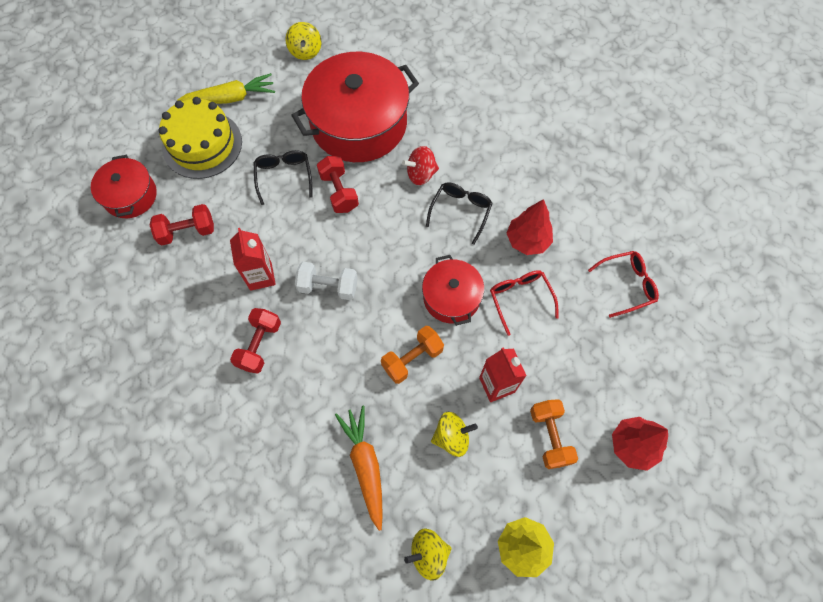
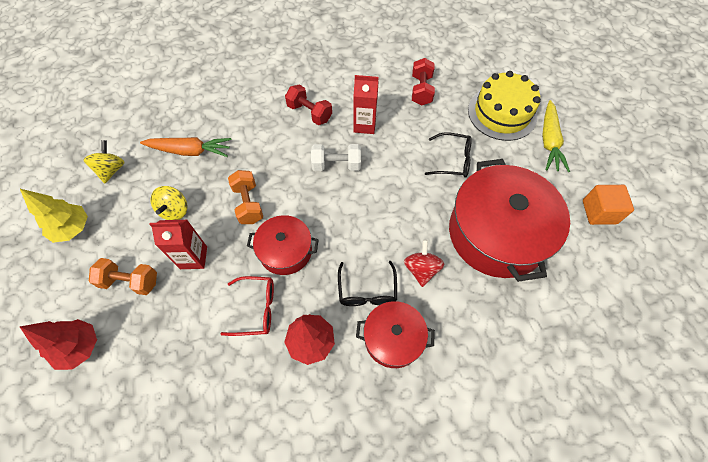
camera: 110 degrees right, 5 degrees down
(130, 195) = (465, 64): red pot -> red pot (393, 338)
(305, 51) = (599, 212): yellow spinning top -> orange cube
(328, 287) = (336, 165): white dumbbell -> white dumbbell turned 60 degrees clockwise
(339, 192) = (424, 196): red dumbbell -> none
(460, 212) = (367, 290): black glasses -> black glasses turned 45 degrees clockwise
(626, 285) = (218, 424): red glasses -> none

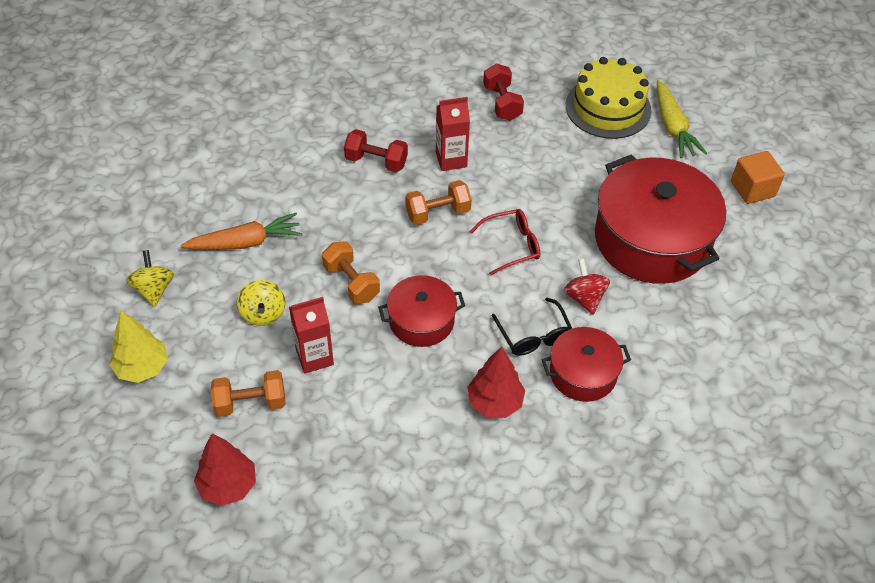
camera: 20 degrees left, 10 degrees down
(256, 308) = (416, 388): red glasses -> red glasses (511, 246)
(336, 165) = (438, 213): white dumbbell -> orange dumbbell
(452, 160) = (572, 174): black glasses -> none

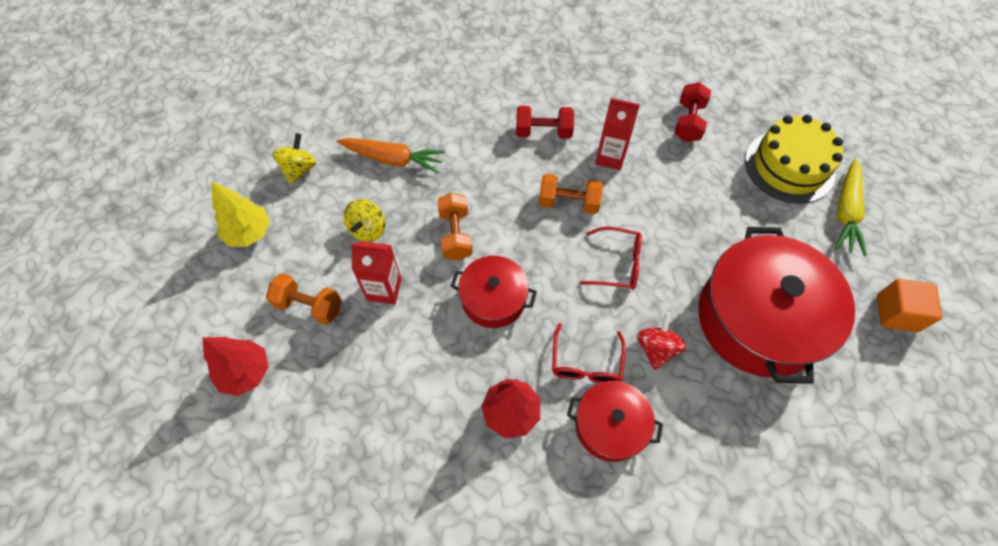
camera: 30 degrees right, 10 degrees up
(376, 161) = (543, 132): red dumbbell -> red dumbbell turned 45 degrees counterclockwise
(533, 335) = (586, 362): black glasses -> red glasses

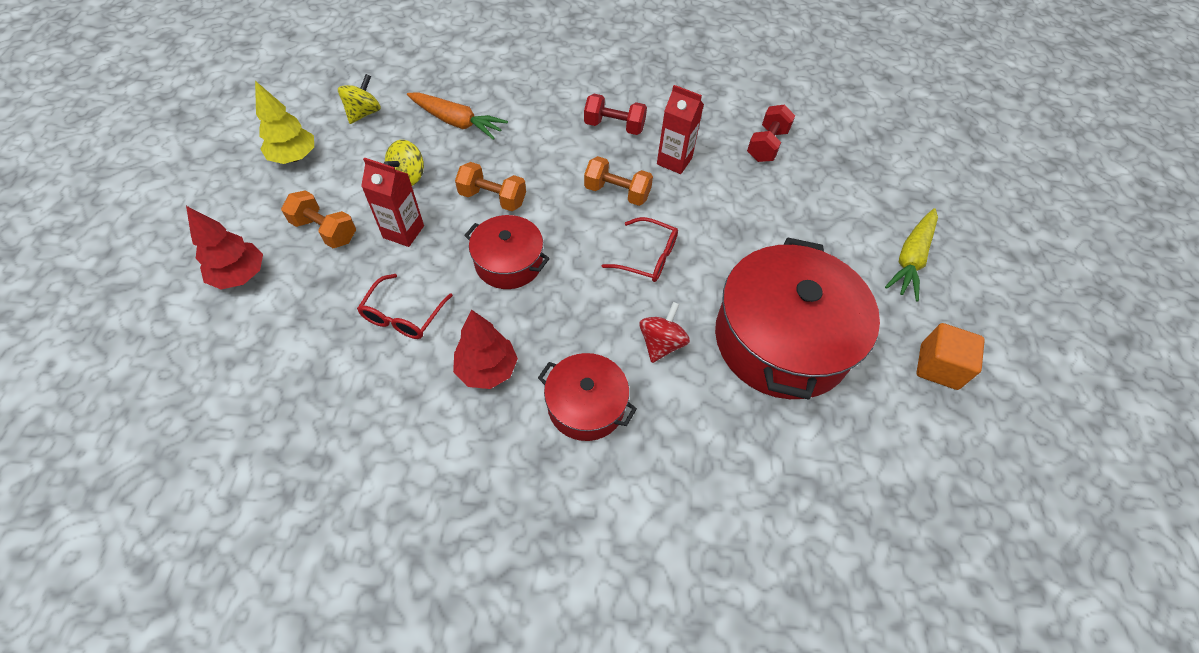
camera: 10 degrees right, 5 degrees down
(455, 235) = (492, 198): orange dumbbell -> orange dumbbell turned 75 degrees counterclockwise
(586, 362) = (582, 341): red glasses -> red glasses (404, 315)
(789, 166) = (861, 205): yellow cake -> none

